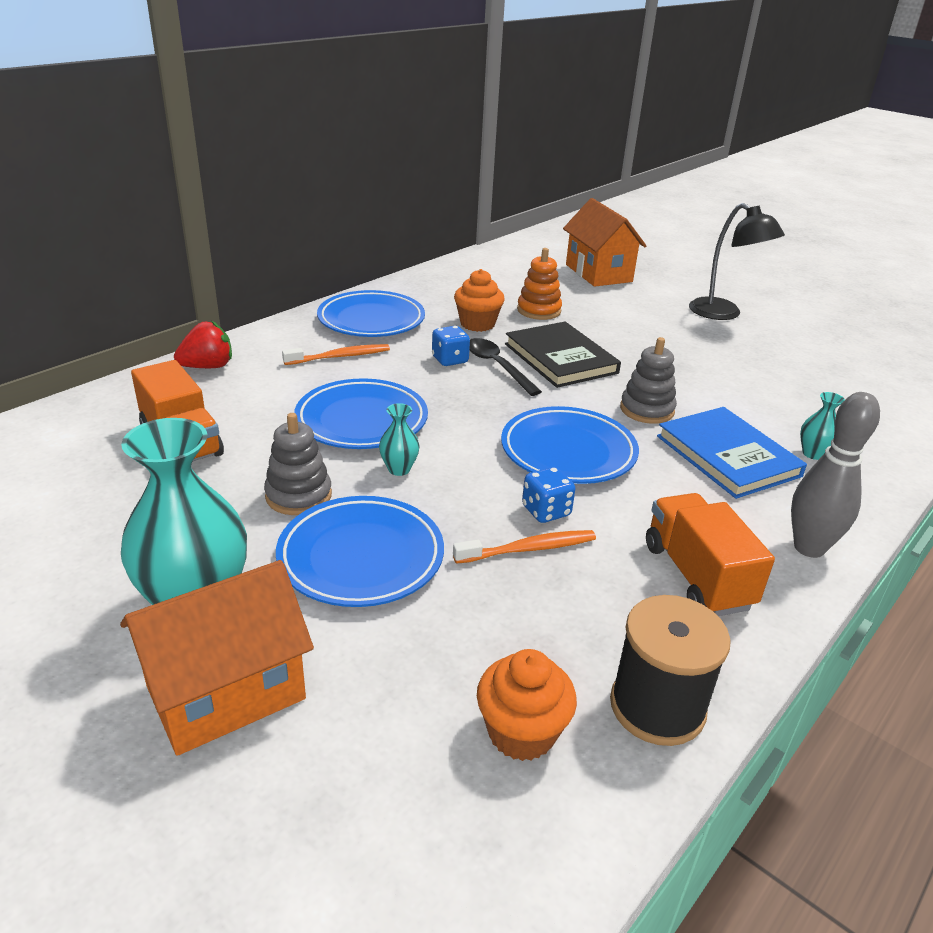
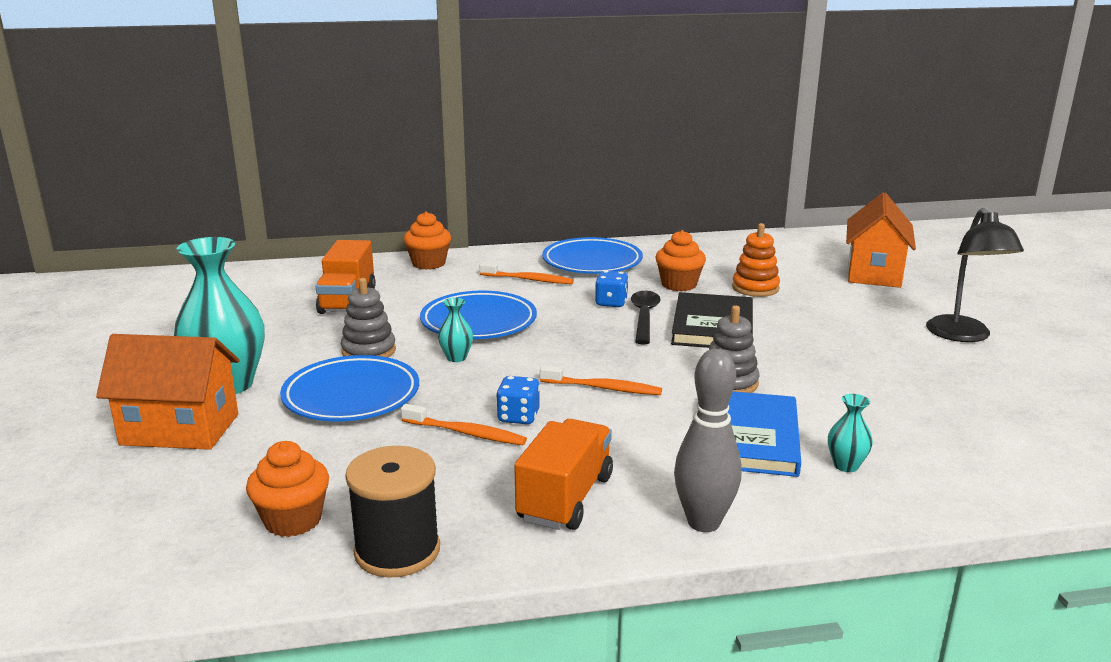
camera: 40 degrees right, 10 degrees down
(208, 367) = (428, 263): red strawberry -> orange cupcake
(568, 452) = (603, 388): blue plate -> orange toothbrush

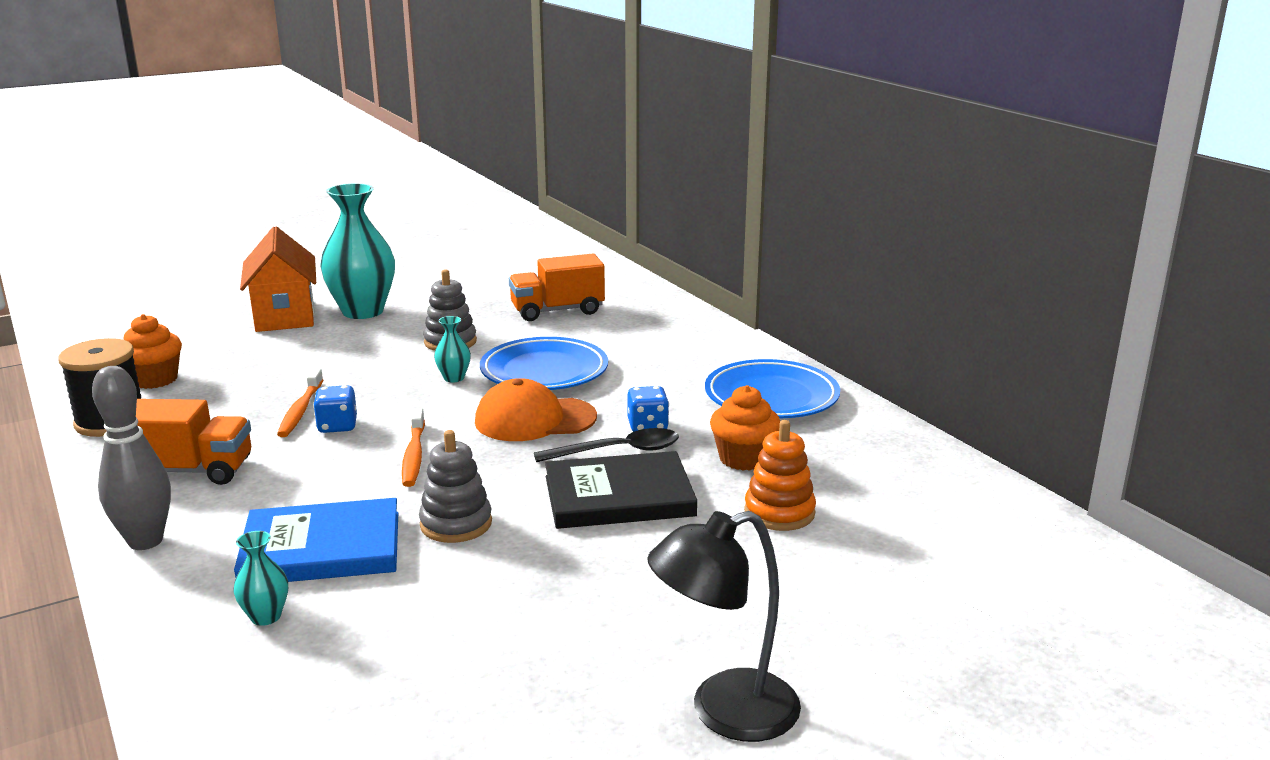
camera: 70 degrees right, 0 degrees up
(351, 396) = (357, 355): blue plate -> none
(428, 263) = (684, 321): orange cupcake -> none
(528, 279) = (681, 374): orange toothbrush -> none
(570, 336) = (535, 420): none -> orange cap
(874, 273) = (947, 612): orange house -> none

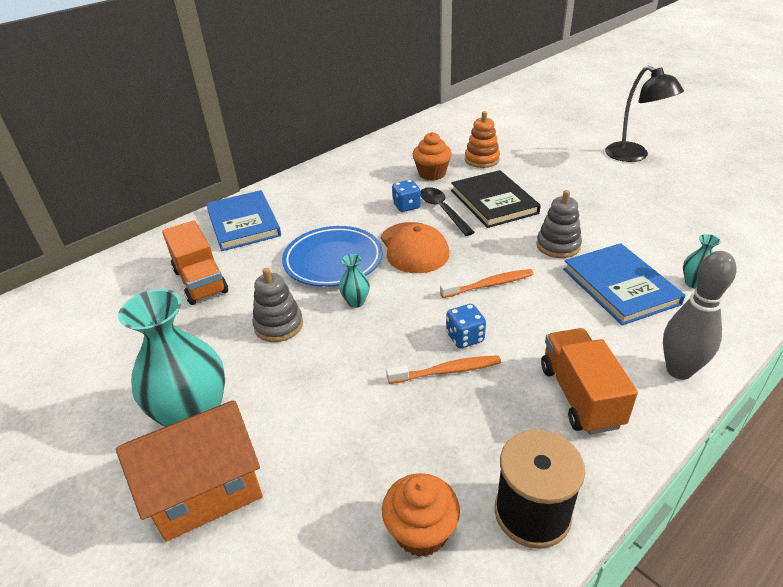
camera: 100 degrees left, 15 degrees up
(665, 329) = (243, 223): none -> blue book
(771, 397) = (351, 174): blue plate -> none

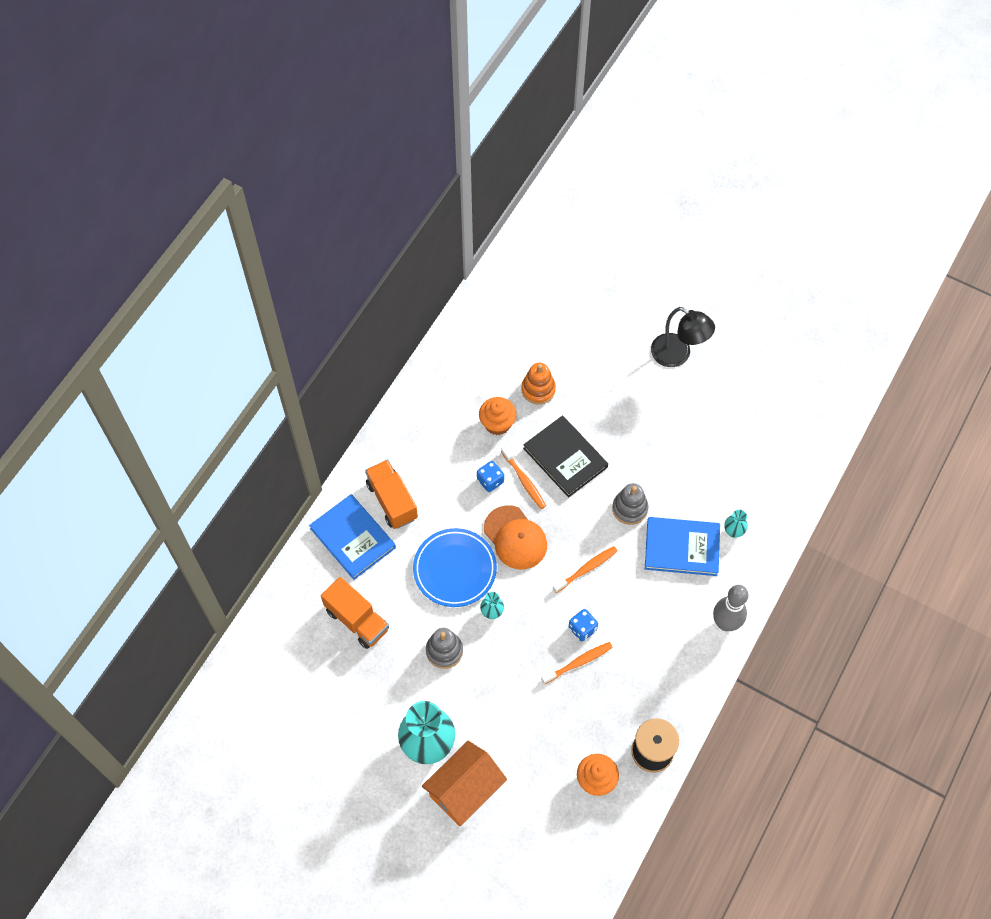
camera: 20 degrees left, 25 degrees up
(442, 210) = (524, 480): black spoon -> orange toothbrush
(580, 396) = (666, 661): orange truck -> orange truck (392, 501)
(620, 286) = (681, 548): blue book -> blue book turned 45 degrees counterclockwise

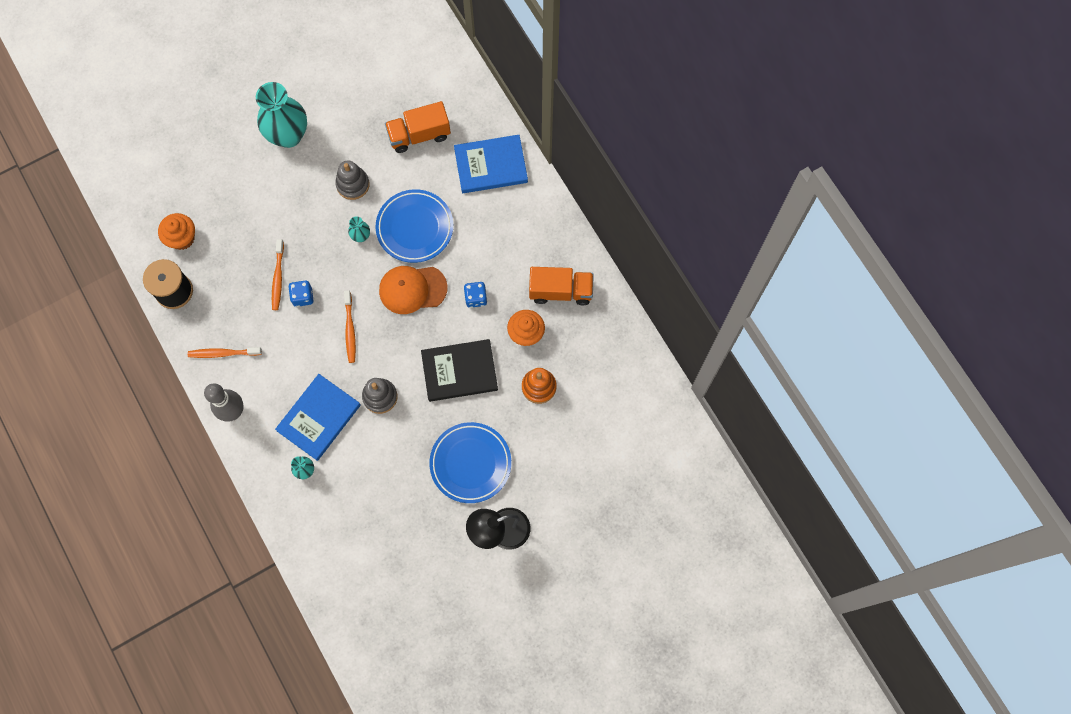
camera: 120 degrees right, 10 degrees up
(392, 501) = (505, 211): orange truck -> orange truck (560, 291)
(465, 790) = (237, 142): orange house -> none
(524, 480) = (459, 325): orange toothbrush -> orange toothbrush (223, 353)
(638, 406) = (470, 463): none -> blue plate

